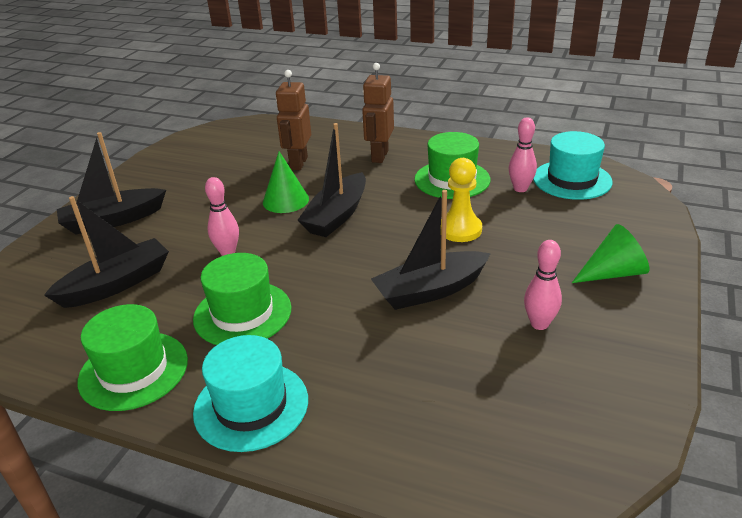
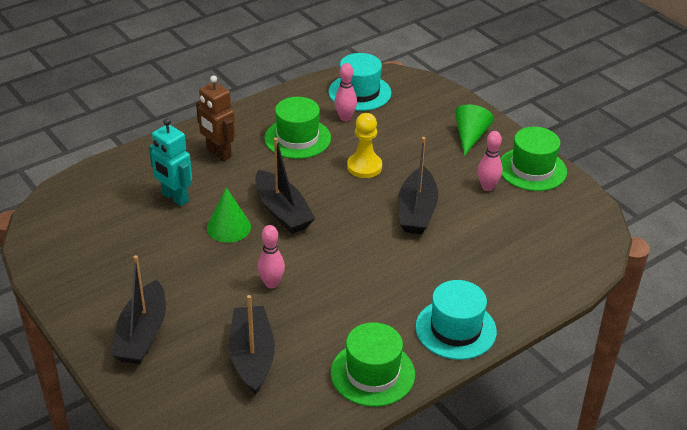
camera: 60 degrees left, 5 degrees up
(242, 313) = (358, 302): green hat -> green hat (532, 169)
(298, 163) = (175, 198): brown robot -> turquoise robot

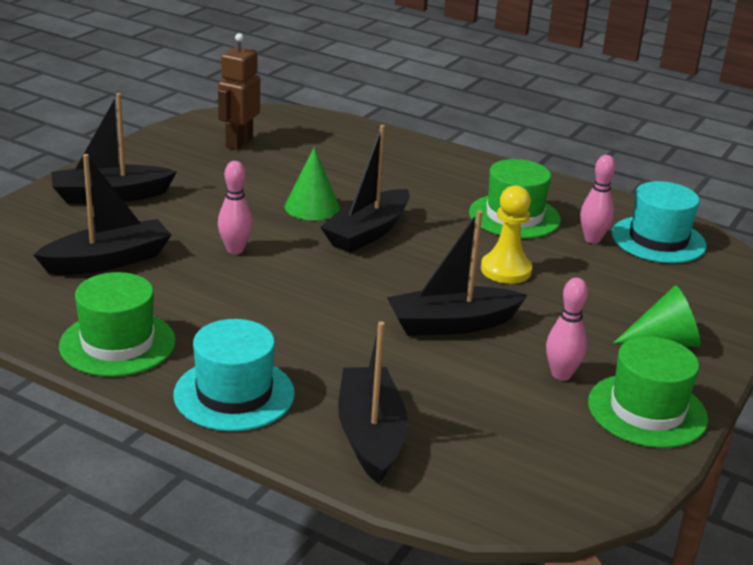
camera: 65 degrees right, 10 degrees down
(175, 198) = (336, 169): turquoise robot -> none
(218, 153) = (435, 176): brown robot -> brown robot (239, 142)
(518, 281) = (370, 435): none -> black boat

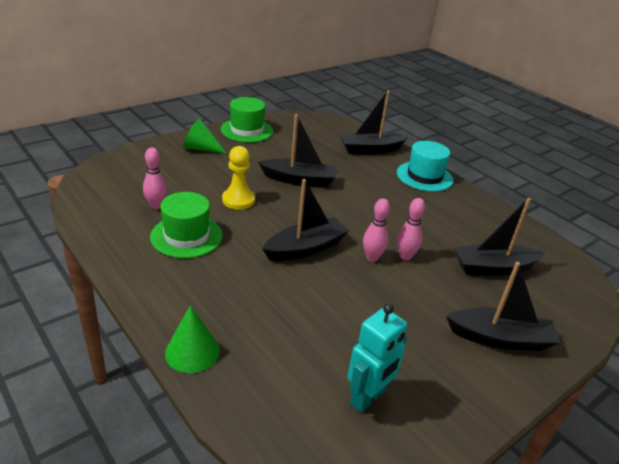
camera: 160 degrees left, 5 degrees up
(117, 343) = (481, 212): green hat -> none
(239, 142) = (367, 398): brown robot -> turquoise robot
(312, 207) = (333, 283): green cone -> green cone (192, 351)
(370, 435) = (370, 149): black boat -> black boat turned 60 degrees clockwise
(561, 375) = (268, 149): pink bowling pin -> pink bowling pin (372, 257)
(658, 240) = (113, 195): turquoise hat -> none

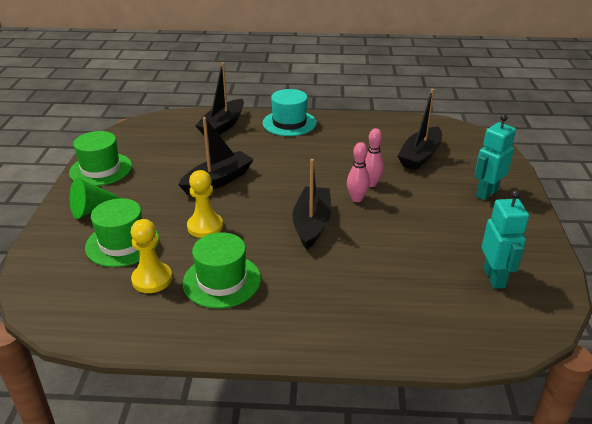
camera: 45 degrees left, 0 degrees up
(156, 206) = (152, 279): pink bowling pin -> yellow pawn
(180, 176) = (122, 243): none -> green hat
(192, 351) = (376, 344): green cone -> none
(500, 338) = (486, 193): black boat -> turquoise robot

